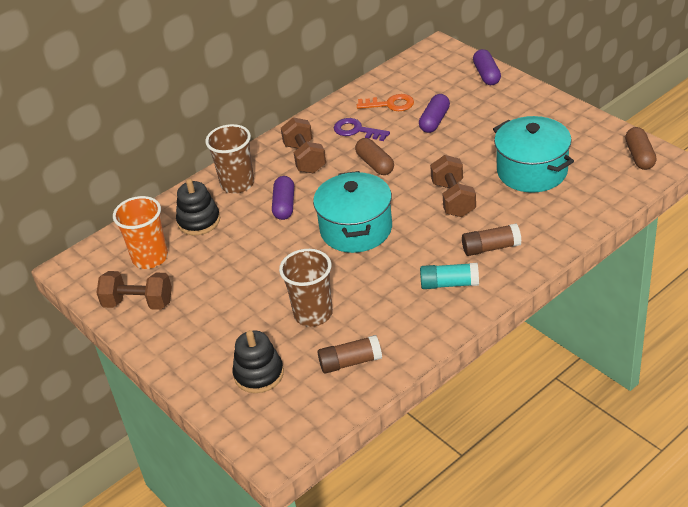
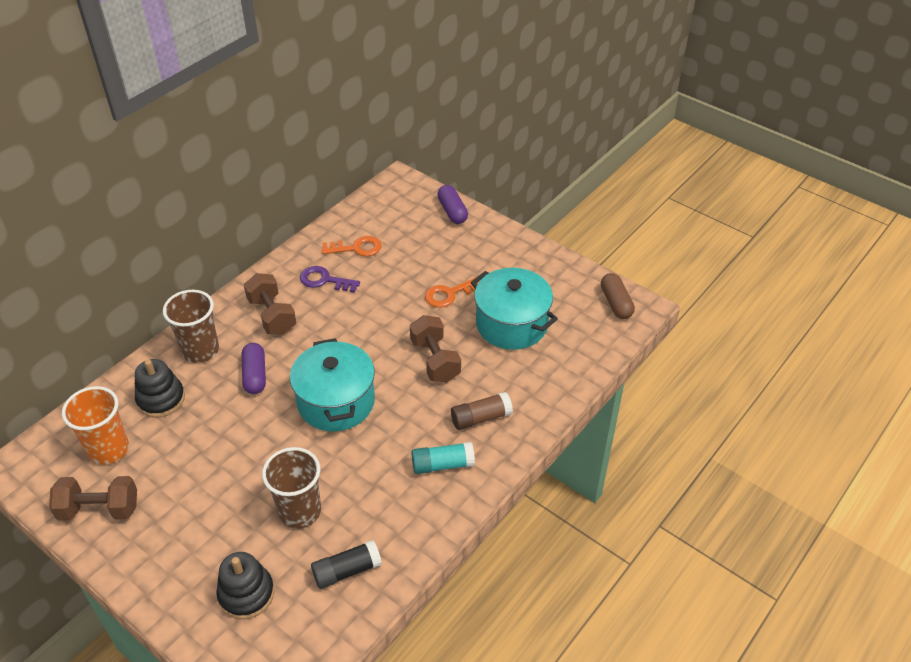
camera: 15 degrees left, 5 degrees up
(350, 362) = (347, 570): brown glue stick -> black glue stick
(375, 164) = (348, 321): brown capsule -> none
(434, 121) = (405, 267): purple capsule -> none
(474, 144) = (449, 294): none -> orange key

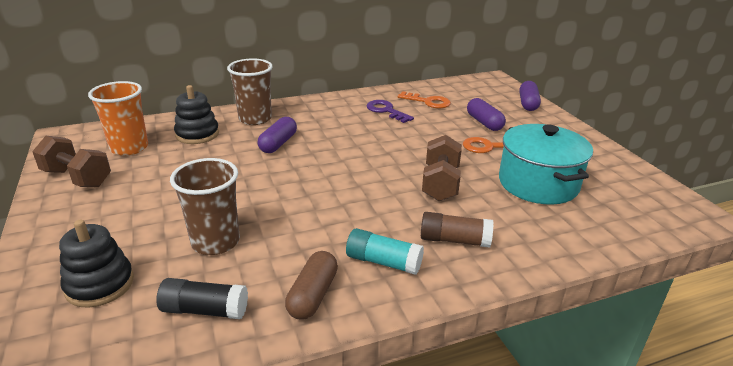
camera: 30 degrees right, 15 degrees down
(272, 316) = (326, 117): brown dumbbell -> none
(336, 402) = (325, 180): turquoise pot -> none
(427, 259) = (484, 123): none -> purple capsule
(616, 303) = (670, 204): brown capsule -> brown capsule (313, 295)

